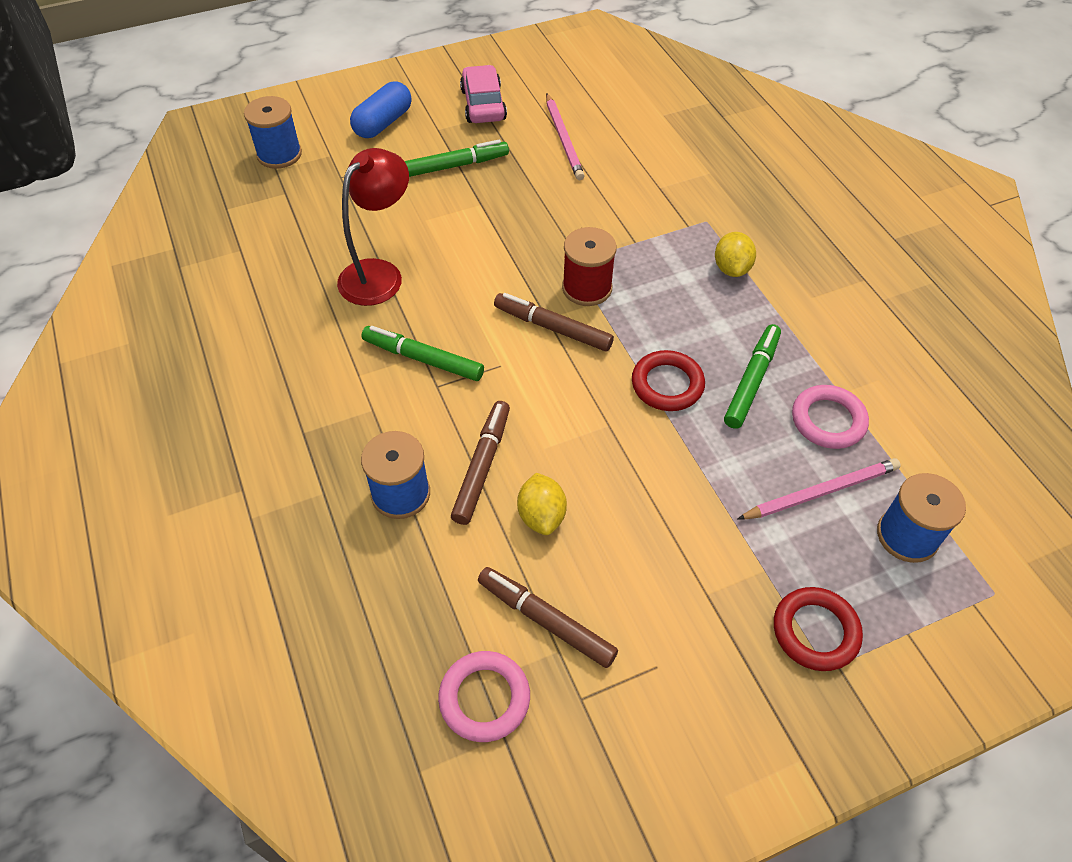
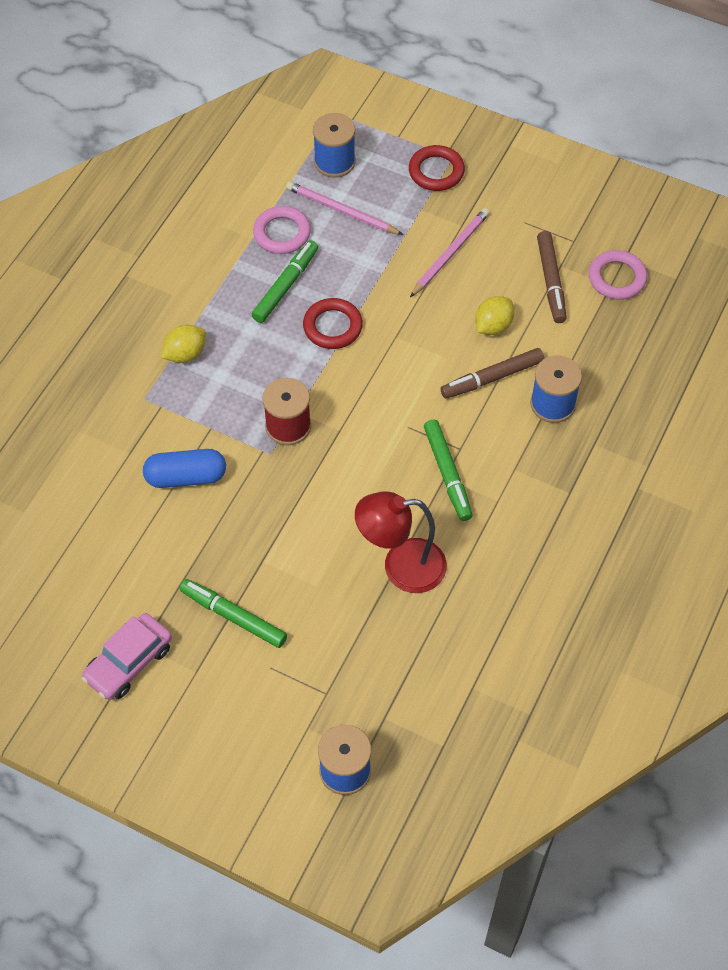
camera: 130 degrees left, 5 degrees up
(383, 123) = (228, 723): blue capsule -> blue capsule (186, 477)
(552, 328) = (346, 420): brown marker -> none
(563, 139) = (124, 562): pink pencil -> pink pencil (450, 254)
(751, 381) = (286, 286): green marker -> green marker turned 135 degrees clockwise

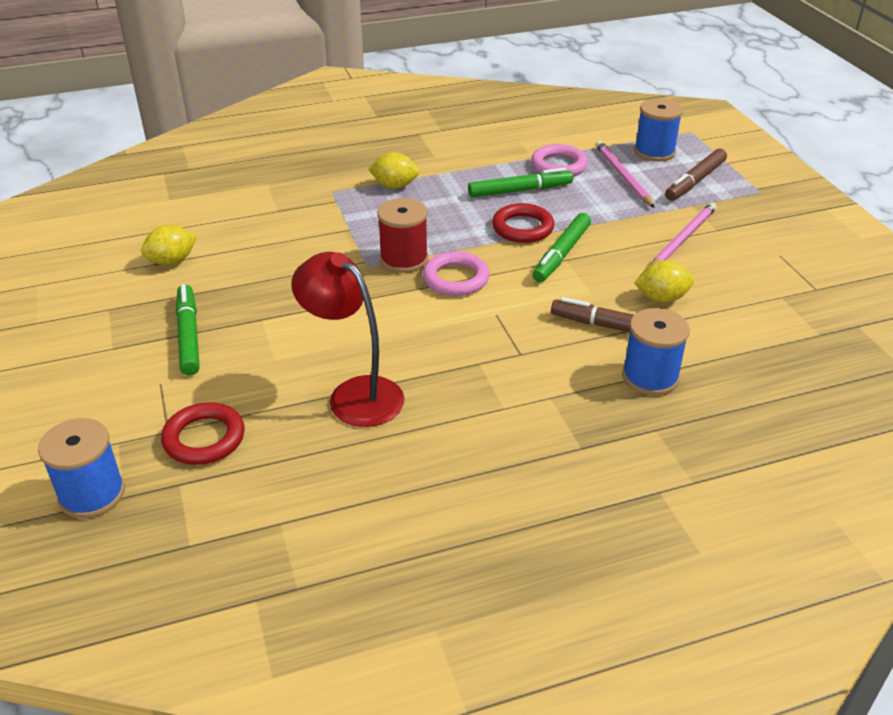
camera: 45 degrees right, 20 degrees down
(123, 567) = (172, 261): none -> yellow lemon
(129, 662) = (84, 311): pink car -> none
(186, 477) = (290, 243): blue capsule -> none
(436, 171) = (735, 192): red ring -> red ring (204, 438)
(447, 474) = (485, 362): green marker -> green marker (561, 254)
(450, 254) = (682, 239): pink pencil -> pink pencil turned 45 degrees counterclockwise
(551, 281) = (757, 301): brown marker -> brown marker (695, 181)
(617, 278) = (832, 333): pink ring -> pink ring (456, 278)

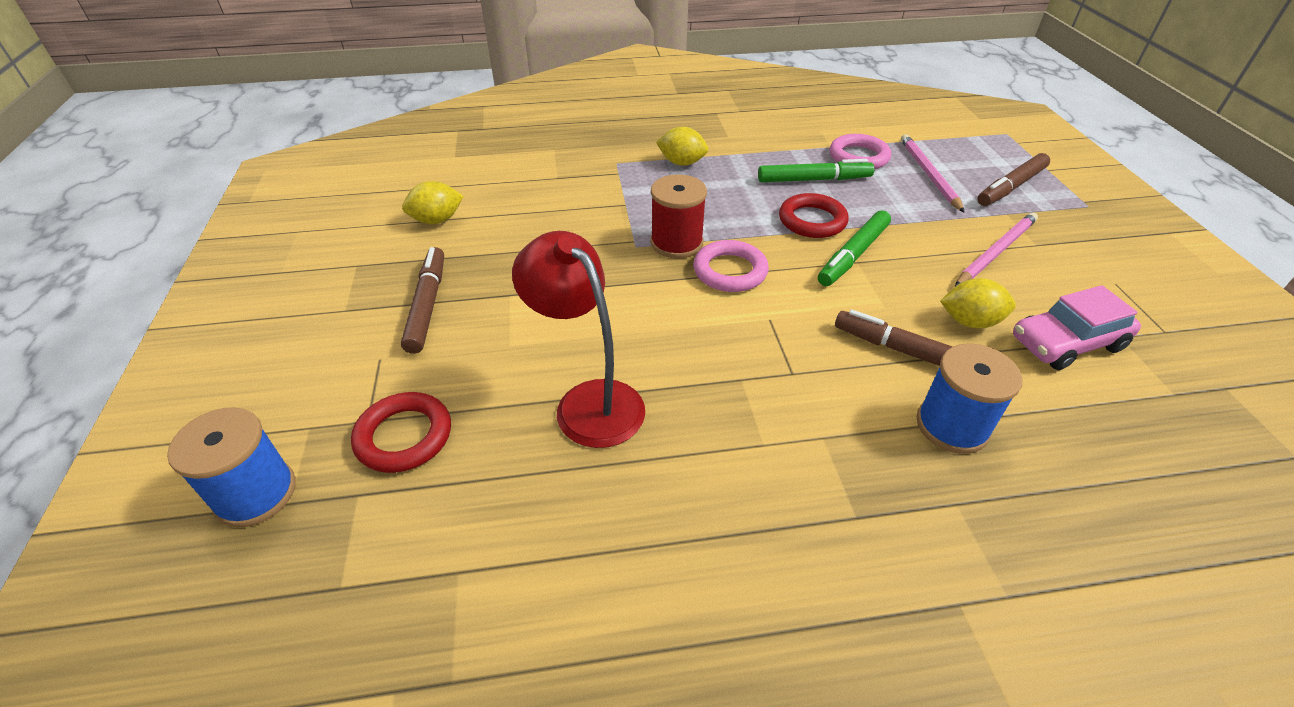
camera: 10 degrees right, 5 degrees up
(189, 335) = (427, 305): green marker -> brown marker
(654, 152) = (965, 151): blue spool -> none
(739, 306) = (1066, 343): none -> pink car

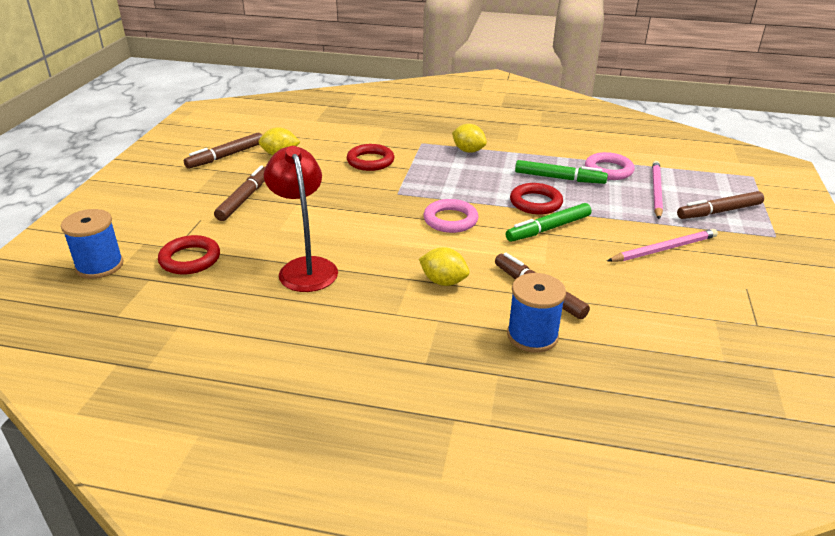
camera: 20 degrees right, 10 degrees down
(357, 239) = (225, 156): none -> brown marker
(568, 204) = (370, 161): none -> red ring
(676, 243) = (426, 197): red spool -> none
(969, 321) = (601, 284): yellow lemon -> yellow lemon (443, 281)
(1066, 343) = (666, 313): pink car -> none

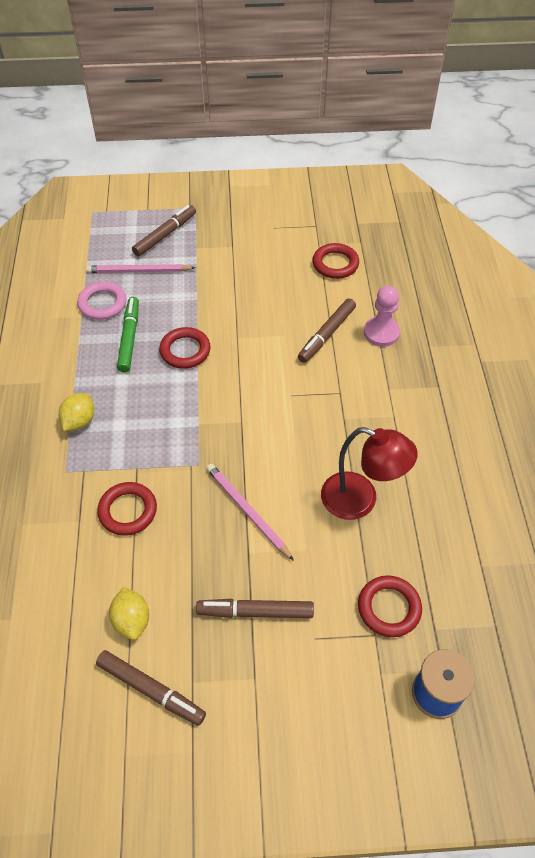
camera: 105 degrees left, 20 degrees up
(305, 267) = (360, 500): red lamp -> red lamp turned 120 degrees counterclockwise
(443, 281) = (338, 395): yellow lemon -> none
(450, 220) = (238, 409): pink ring -> none
(532, 336) = (381, 333): blue spool -> pink pawn
(548, 229) = (230, 337): green marker -> none
(663, 249) = (237, 267): pink pencil -> pink pencil (247, 511)
(672, 325) = (335, 264): none -> red ring
(719, 211) = (165, 235): brown marker -> brown marker turned 105 degrees counterclockwise

